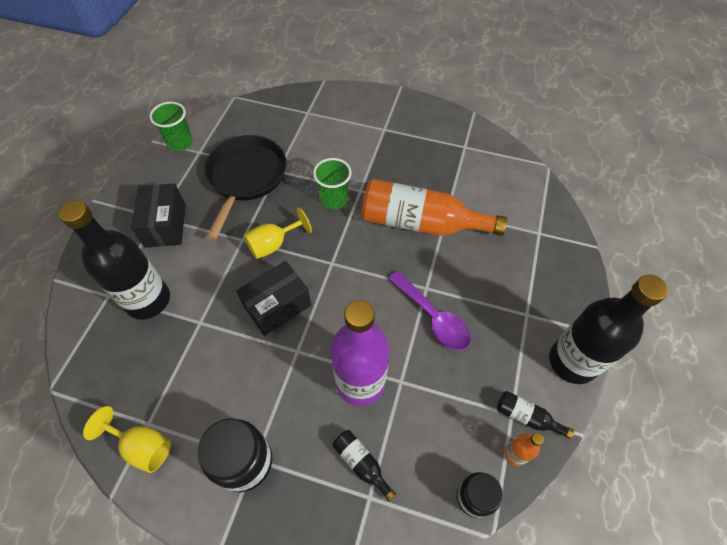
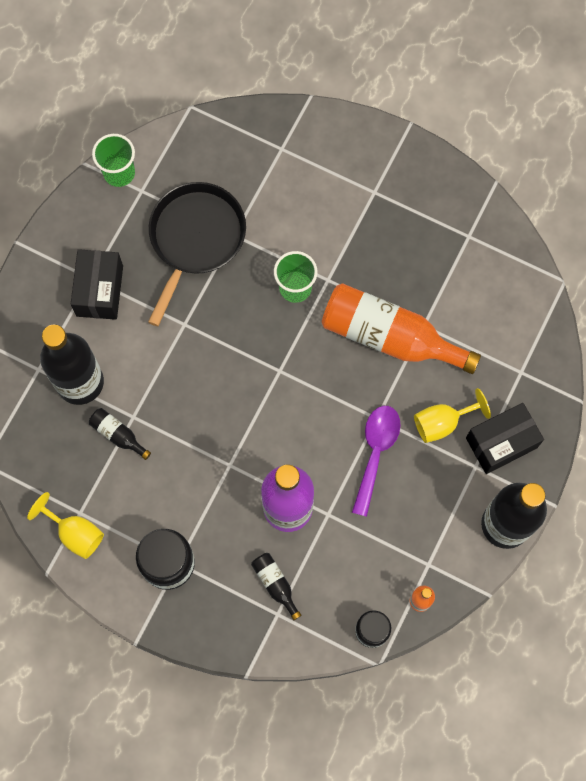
camera: 10 degrees right, 15 degrees up
(273, 244) = (218, 336): yellow goblet -> yellow goblet (442, 423)
(277, 306) = (215, 412): black box -> black box (501, 443)
(433, 317) = (375, 453): purple spoon -> purple spoon turned 135 degrees counterclockwise
(526, 417) = (441, 570): black bottle -> black bottle (118, 435)

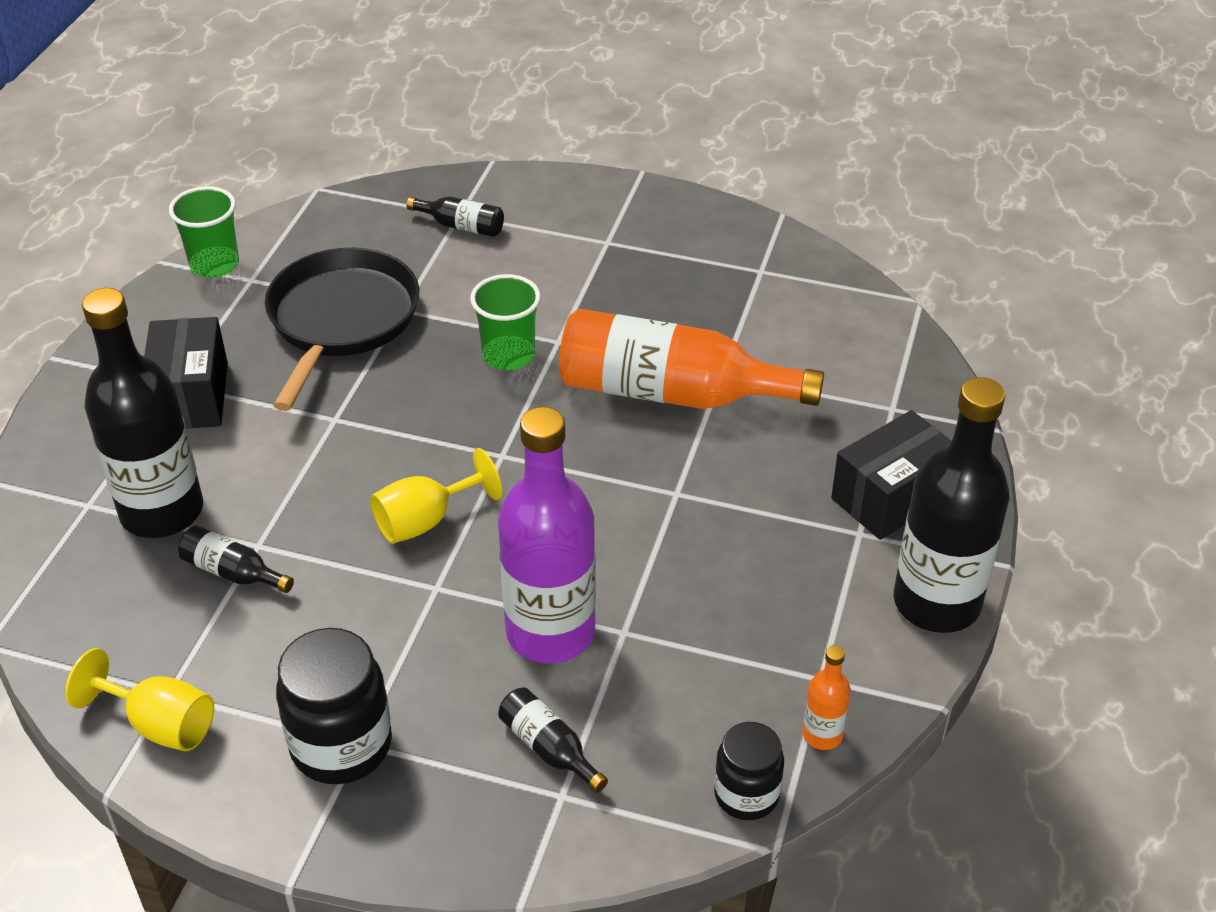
camera: 10 degrees left, 30 degrees down
(281, 161) = (461, 226): none -> black bottle
(375, 453) = (686, 537): purple spoon -> none
(442, 423) = (786, 485): yellow goblet -> yellow goblet (425, 521)

